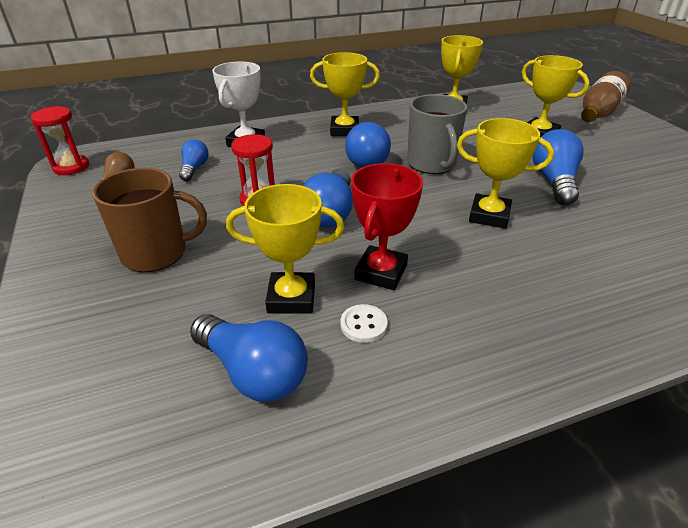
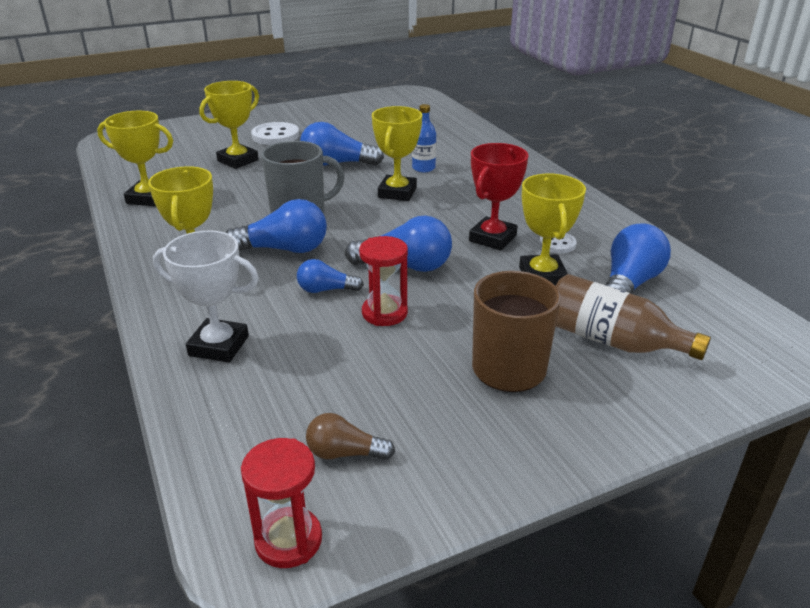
camera: 95 degrees left, 5 degrees down
(194, 168) = (302, 381): blue light bulb -> blue light bulb (326, 290)
(381, 272) = (492, 238): red trophy -> red trophy turned 75 degrees counterclockwise
(567, 237) = (423, 168): none -> blue bottle
(598, 113) = (195, 132): brown bottle -> brown bottle (612, 341)
(613, 148) = (275, 136): none -> white button

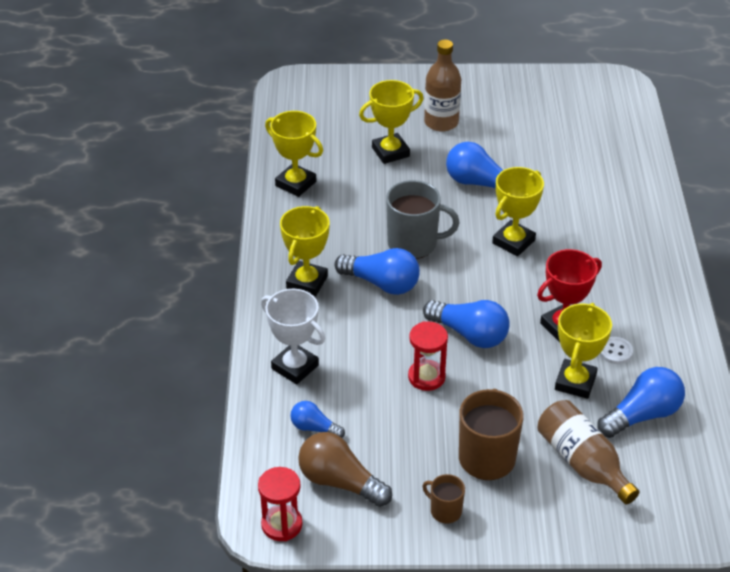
camera: 25 degrees right, 10 degrees up
(275, 136) = (441, 122): white button -> brown bottle
(326, 290) = (394, 339): blue light bulb -> blue light bulb (314, 428)
(345, 453) = (340, 482): brown light bulb -> brown light bulb, size x1.71
(423, 168) = (558, 214): blue bottle -> none
(502, 440) = (445, 511): none -> brown mug

